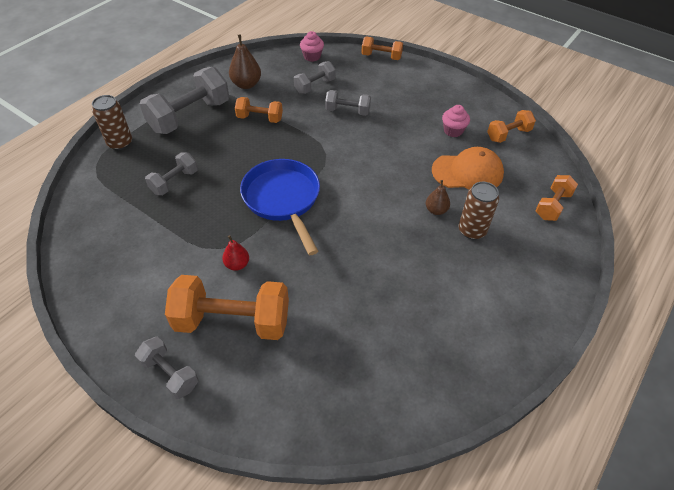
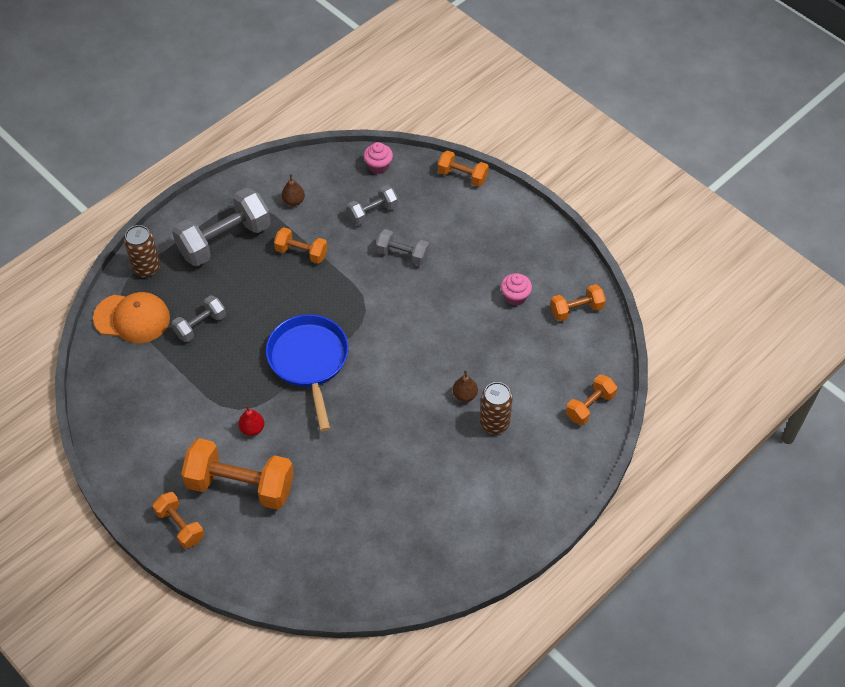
camera: 10 degrees right, 5 degrees up
(170, 374) = (180, 526): grey dumbbell -> orange dumbbell
(246, 84) = (293, 201): brown pear -> brown pear, size x0.62
(467, 172) = (513, 353): orange cap -> orange cap (132, 318)

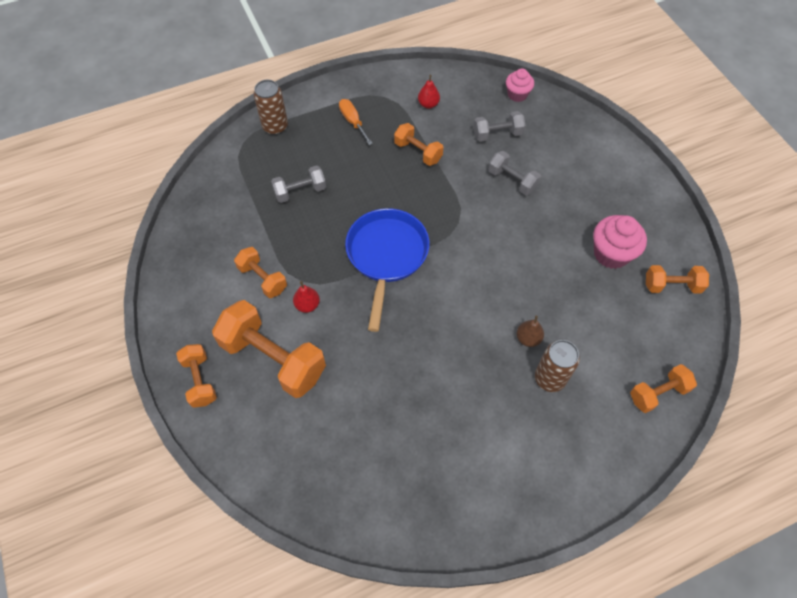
camera: 20 degrees right, 5 degrees up
(132, 318) = (243, 167): orange cap -> none
(224, 240) = (353, 121): grey dumbbell -> orange screwdriver
(293, 201) = (428, 104): brown pear -> red pear
(462, 176) = (594, 124): orange dumbbell -> orange dumbbell (263, 279)
(515, 297) = (611, 254): pink cupcake -> pink cupcake, size x1.58

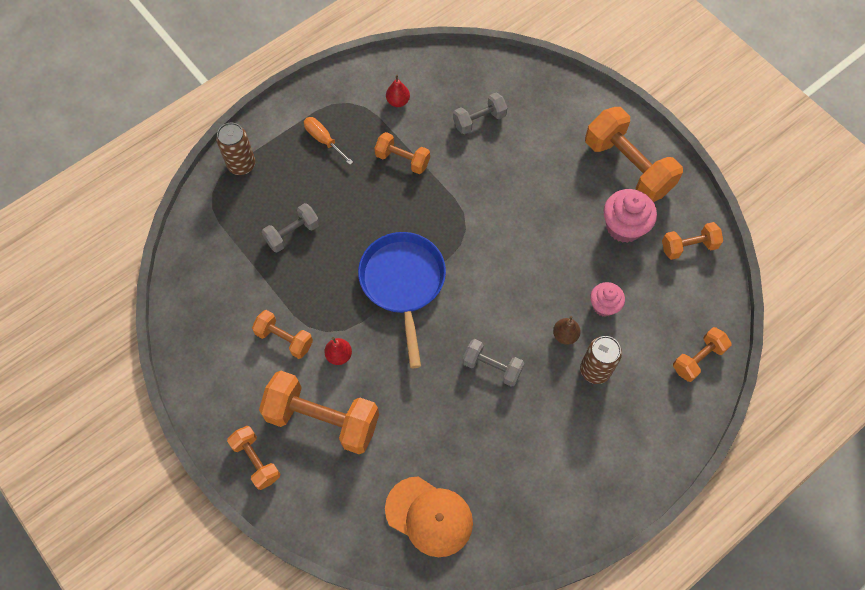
camera: 15 degrees left, 5 degrees up
(346, 477) = (429, 516): none -> orange cap
(512, 180) = (507, 170): grey dumbbell -> grey dumbbell (492, 367)
(517, 94) = (488, 69): pink cupcake -> pink cupcake (604, 305)
(627, 202) = (628, 167): none -> orange dumbbell

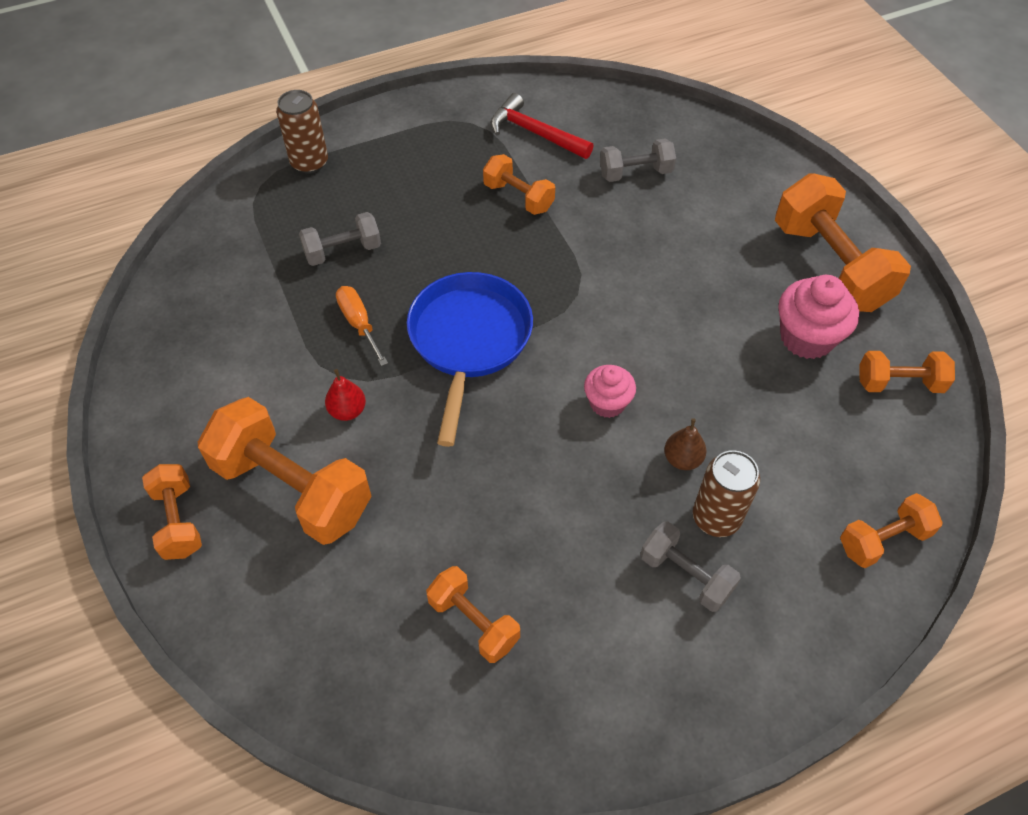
camera: 15 degrees right, 10 degrees down
(284, 339) = (282, 373): orange dumbbell -> orange dumbbell (474, 622)
(323, 140) = (424, 156): orange screwdriver -> orange screwdriver (359, 323)
(398, 101) = (534, 133): red pear -> red hammer
(429, 516) = (398, 666): orange cap -> none
(492, 367) = (561, 477): grey dumbbell -> grey dumbbell (685, 575)
(604, 305) = (752, 433): pink cupcake -> pink cupcake (607, 403)

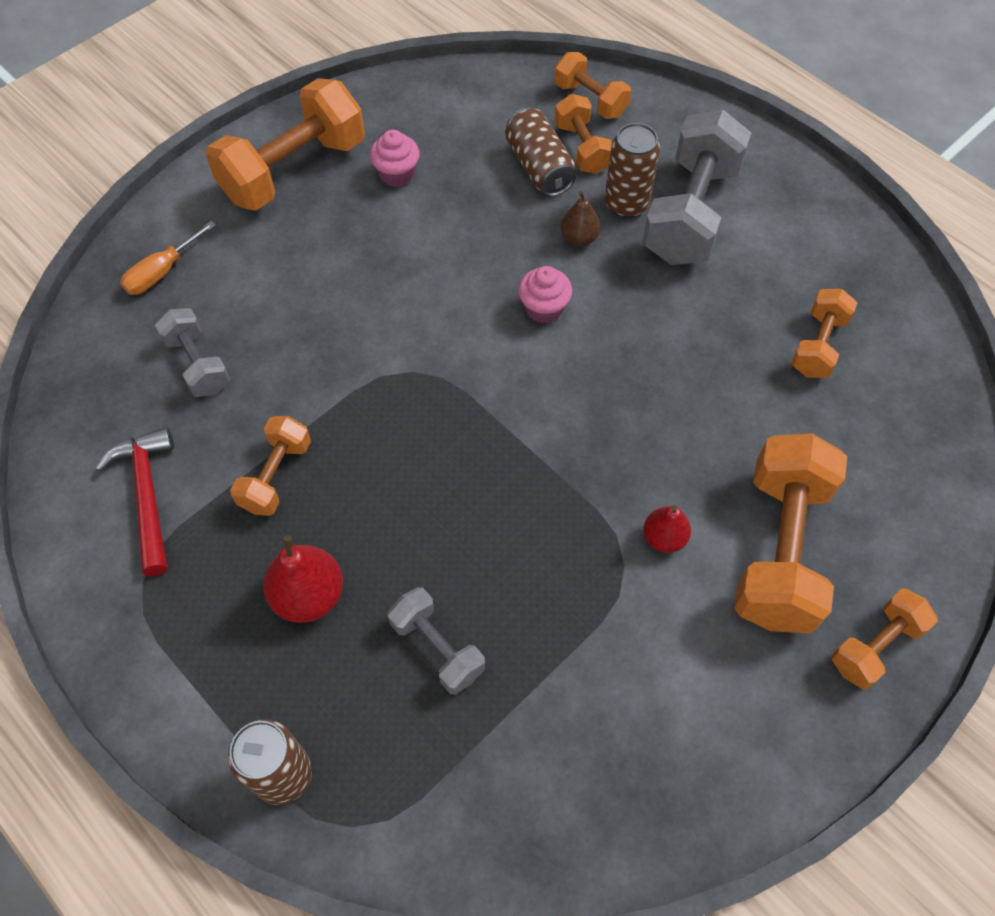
camera: 110 degrees left, 5 degrees up
(359, 323) = (543, 577): orange screwdriver -> orange screwdriver (162, 272)
(417, 196) = (309, 595): none -> red pear
(469, 341) = (519, 453): blue pan -> none
(534, 133) = (147, 495): red hammer -> red hammer turned 150 degrees clockwise
(685, 575) = (690, 213): grey dumbbell -> grey dumbbell, size x1.84
(788, 456) = (539, 167): none -> brown can
(806, 338) = (397, 174): pink cupcake -> pink cupcake, size x0.63
(899, 383) = (424, 106): orange dumbbell -> orange dumbbell (582, 148)

